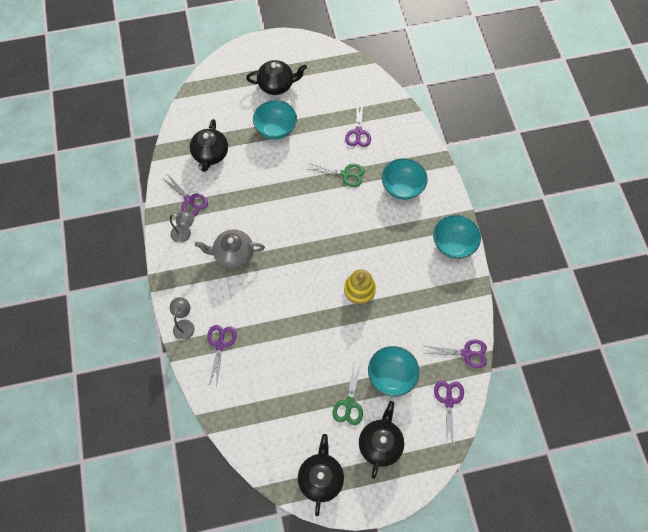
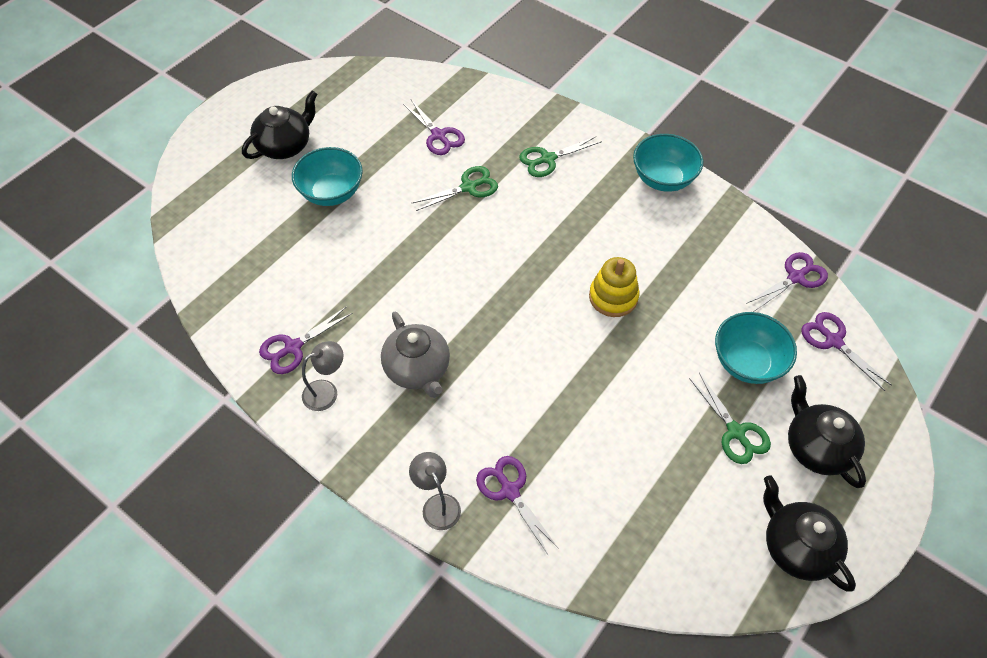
camera: 40 degrees left, 10 degrees down
(189, 200) = (293, 347): purple scissors -> purple scissors turned 135 degrees clockwise
(210, 154) = (270, 275): black teapot -> none
(233, 254) = (418, 369): grey teapot -> grey teapot turned 75 degrees counterclockwise
(402, 187) = (548, 159): turquoise bowl -> green scissors

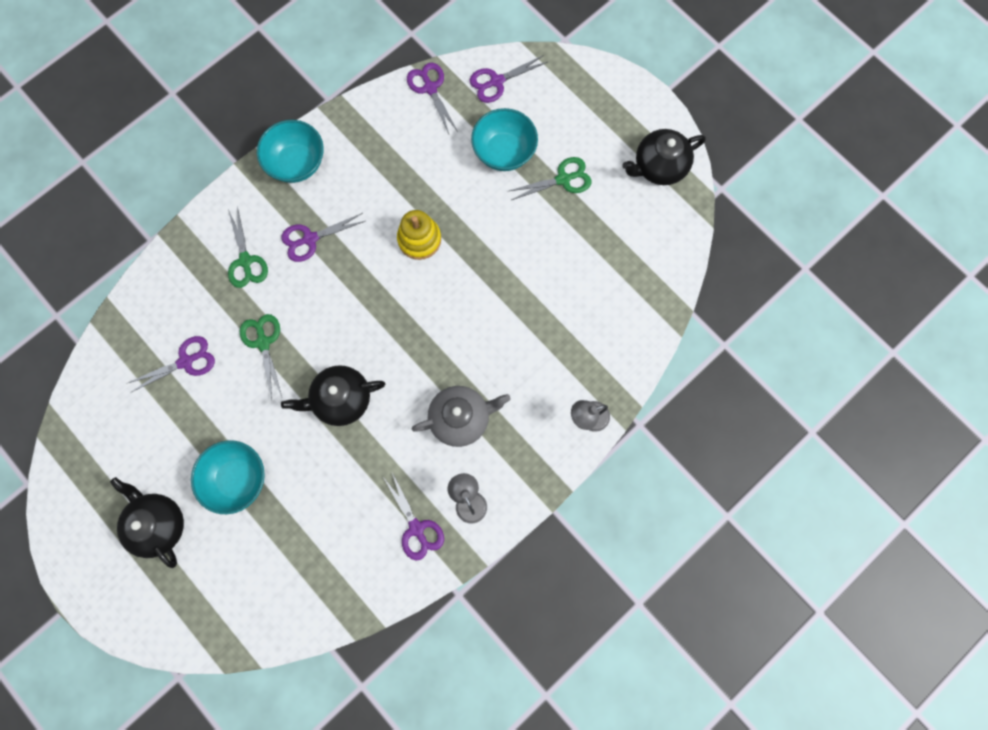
camera: 80 degrees left, 20 degrees up
(510, 491) = (585, 360): purple scissors -> purple scissors (310, 239)
(816, 447) = (585, 126): black teapot -> black teapot (341, 399)

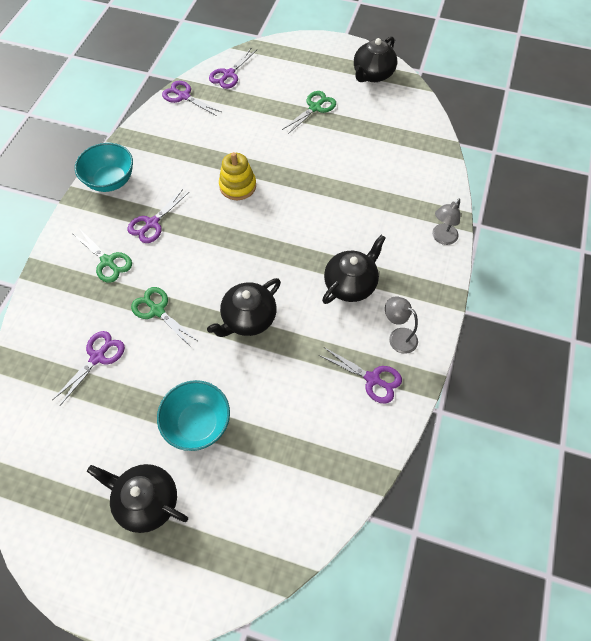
camera: 30 degrees left, 15 degrees down
(461, 418) = (351, 284): grey teapot -> black teapot
(504, 152) = (262, 110): turquoise bowl -> none

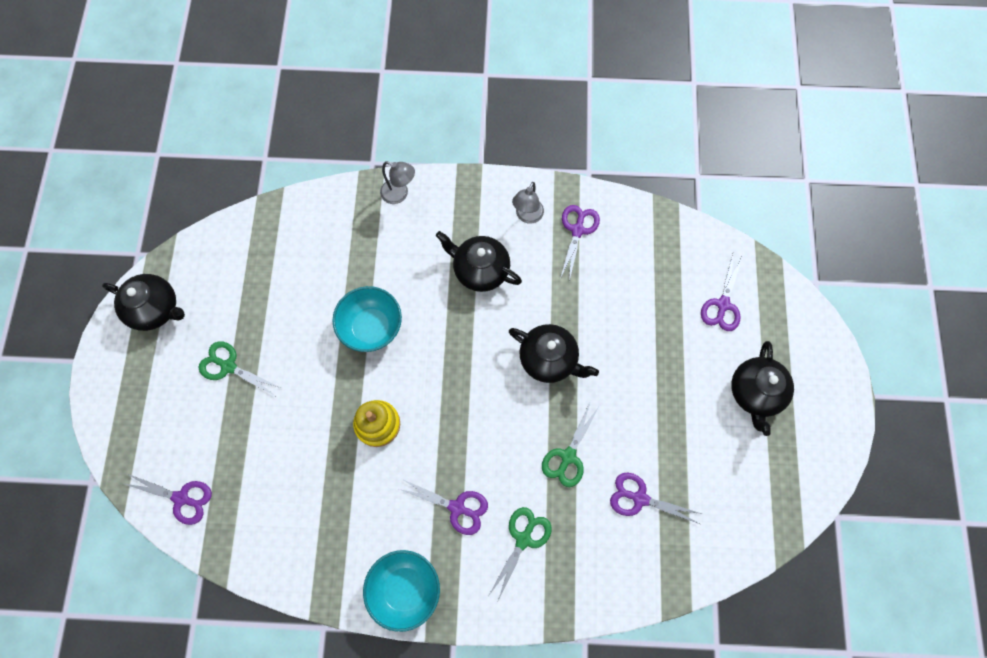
camera: 105 degrees left, 10 degrees up
(184, 96) = (235, 547): purple scissors -> purple scissors (723, 304)
(198, 423) = (672, 372): turquoise bowl -> turquoise bowl (371, 327)

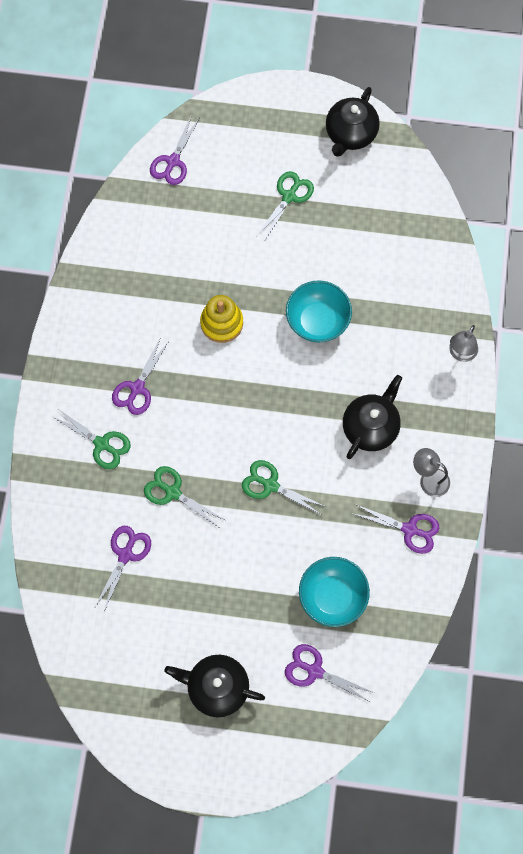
camera: 95 degrees right, 0 degrees up
(405, 588) = (73, 340): turquoise bowl -> turquoise bowl (332, 596)
(549, 359) = (270, 485): black teapot -> green scissors

